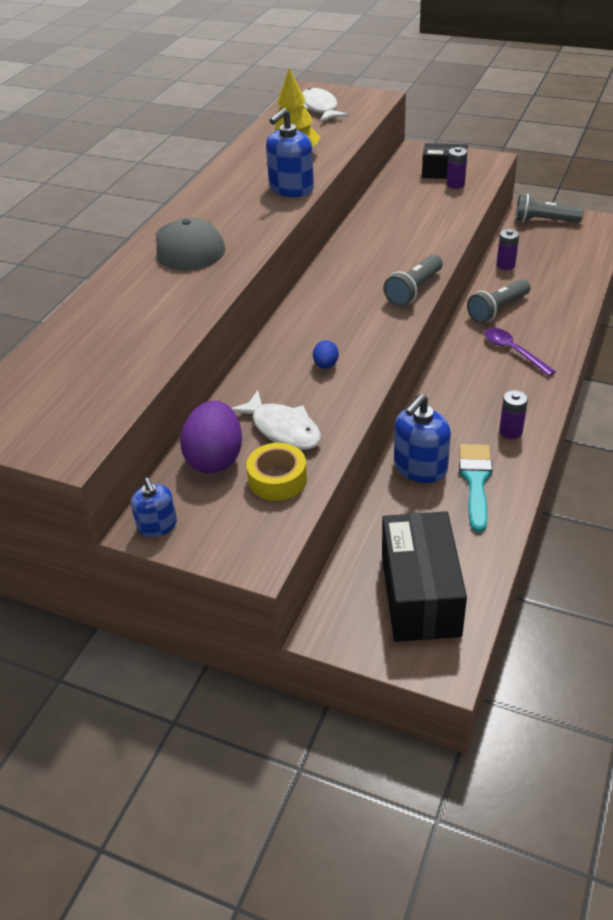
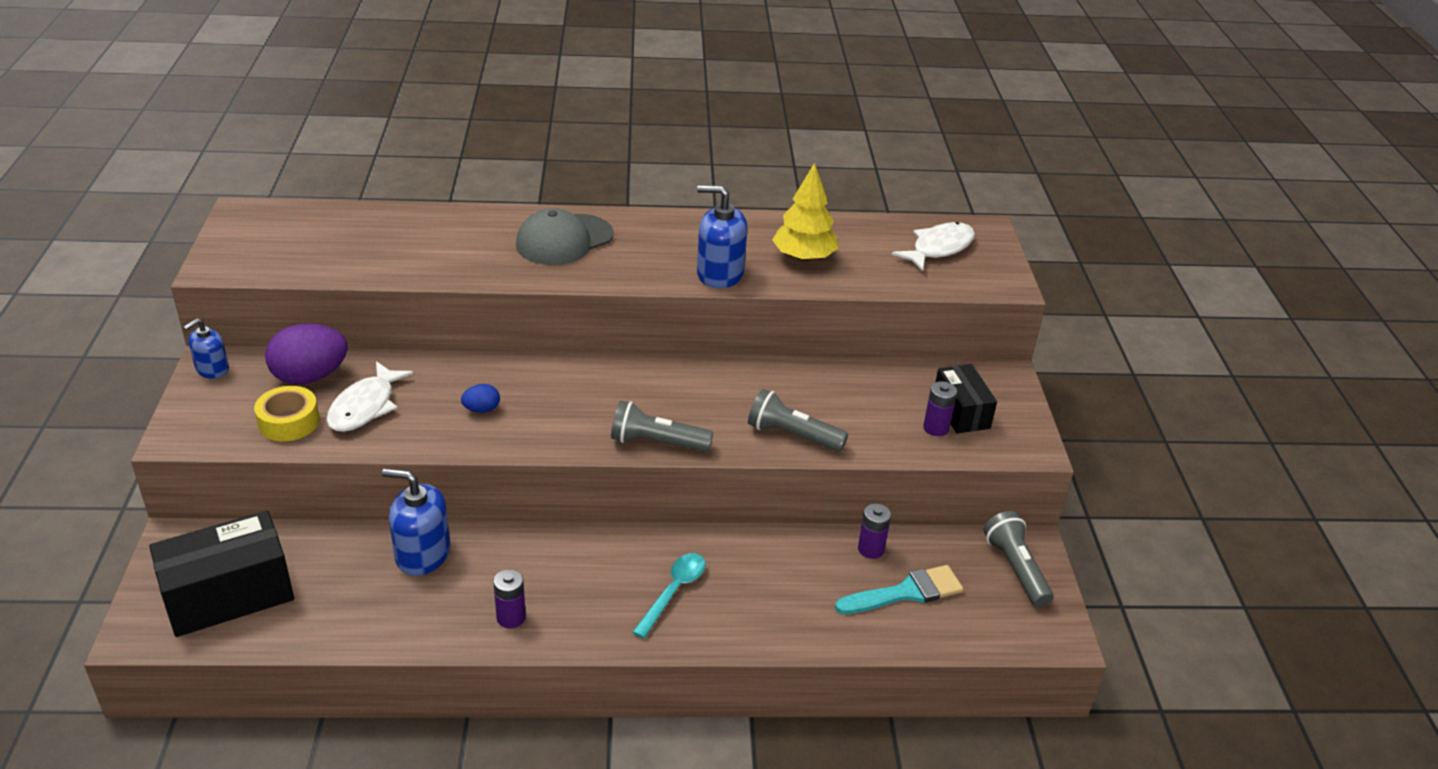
camera: 60 degrees right, 5 degrees down
(475, 481) = (413, 603): turquoise brush -> turquoise brush (906, 592)
(497, 310) = (759, 561): grey flashlight -> grey flashlight (792, 435)
(513, 351) = (674, 592): purple spoon -> turquoise spoon

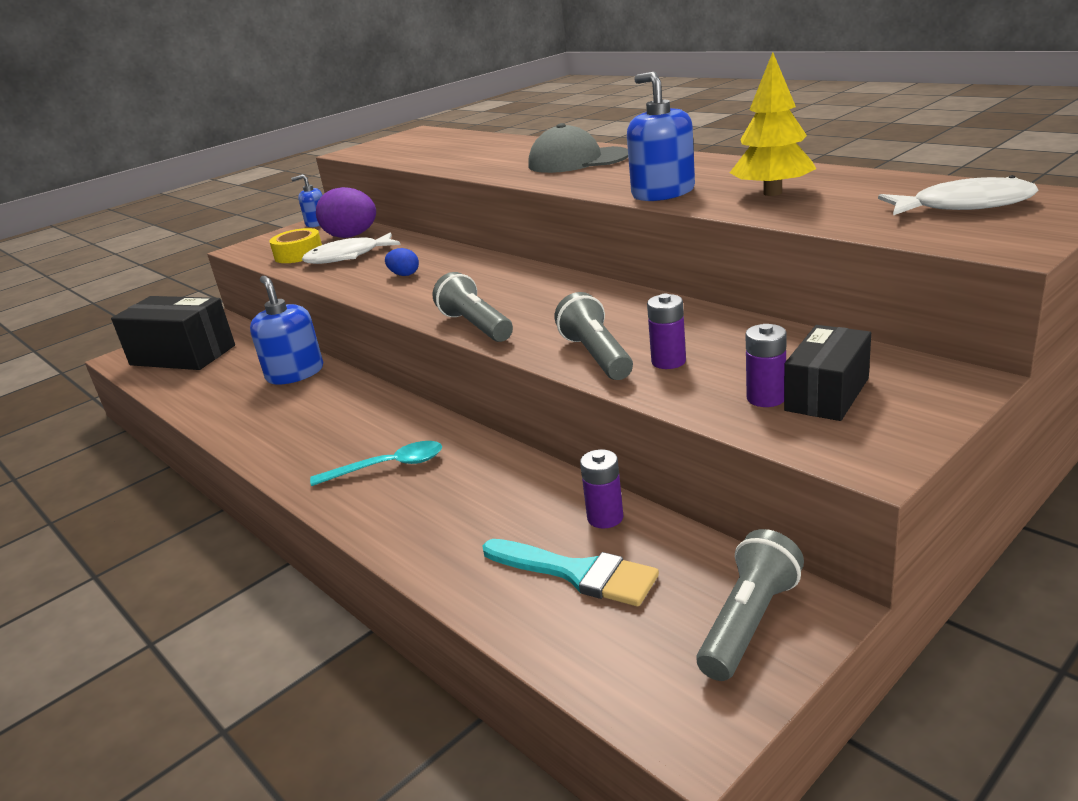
camera: 55 degrees right, 10 degrees down
(511, 617) = (269, 431): purple battery -> purple battery (668, 361)

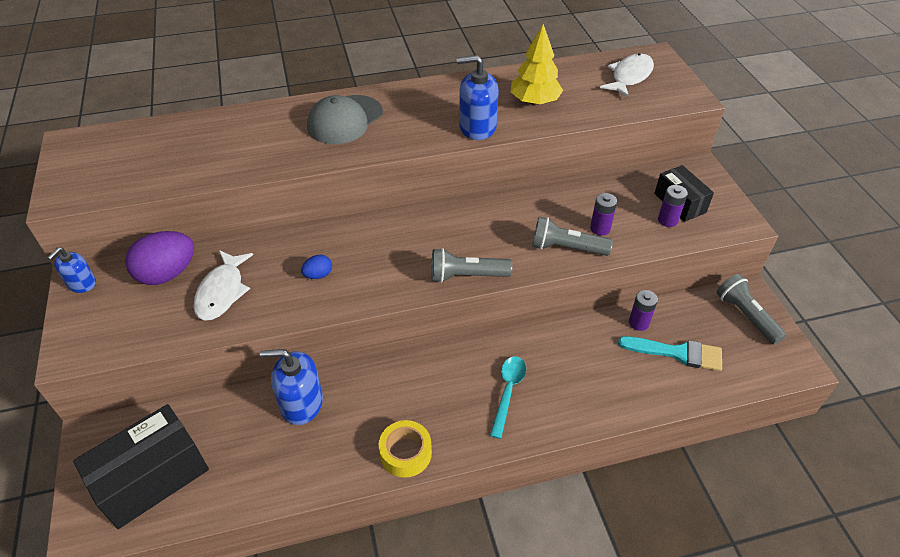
camera: 65 degrees left, 20 degrees up
(299, 254) = (162, 319): yellow tape -> yellow tape (405, 453)
(577, 573) = (677, 353): turquoise brush -> turquoise brush turned 45 degrees clockwise

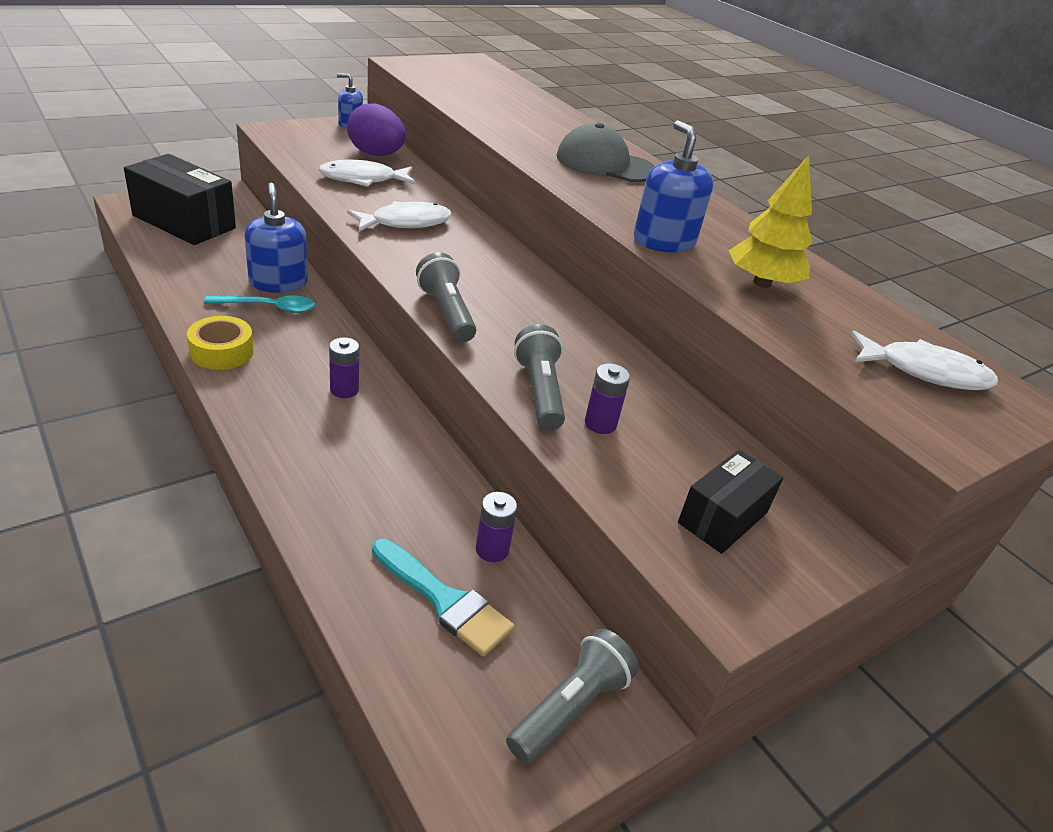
camera: 65 degrees right, 10 degrees down
(318, 275) = (406, 222): blue egg -> white fish
(508, 392) = (324, 421): turquoise spoon -> turquoise spoon (269, 307)
(667, 220) = (668, 501): purple battery -> purple battery (344, 390)
(677, 353) = (445, 601): turquoise brush -> turquoise brush turned 45 degrees counterclockwise

